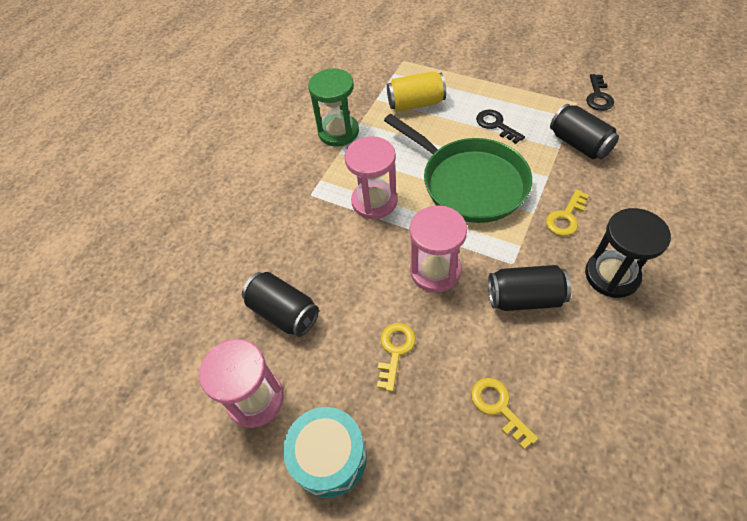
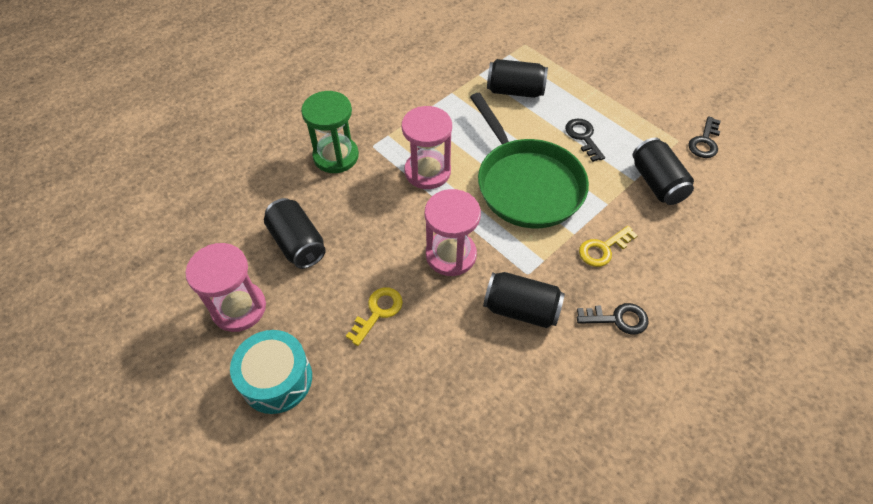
camera: 15 degrees right, 0 degrees up
(338, 132) = (427, 95): green hourglass -> green hourglass (336, 156)
(416, 104) = (515, 91): yellow can -> black can
(498, 407) = (444, 395): yellow key -> none
(611, 275) = (617, 319): black hourglass -> black key

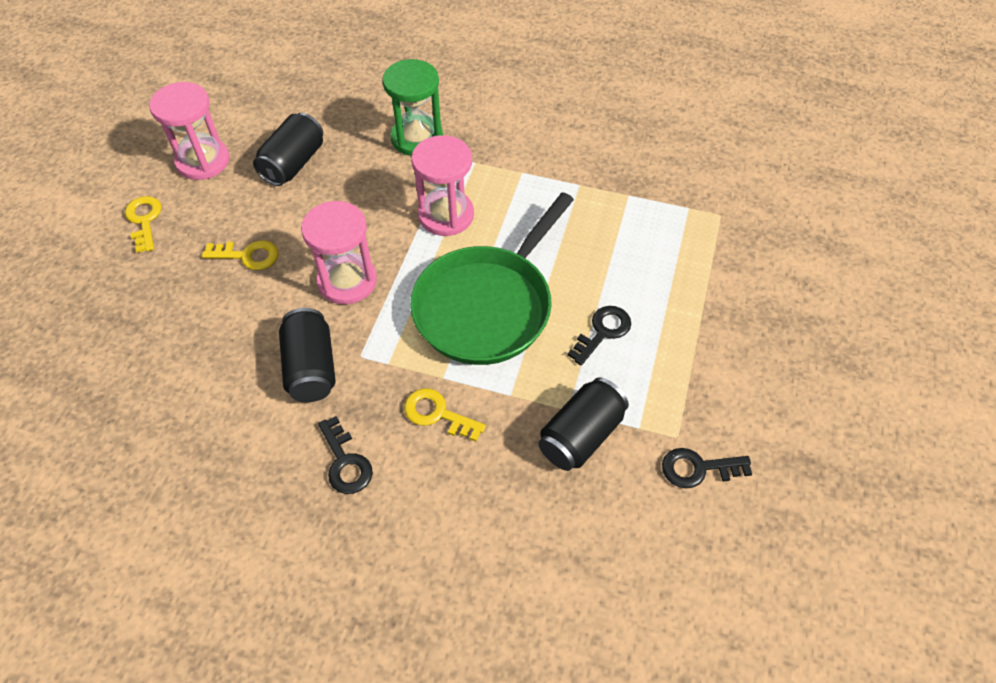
camera: 60 degrees right, 0 degrees up
(277, 379) = (144, 220): turquoise drum -> yellow key
(515, 91) = (628, 238): black can -> none

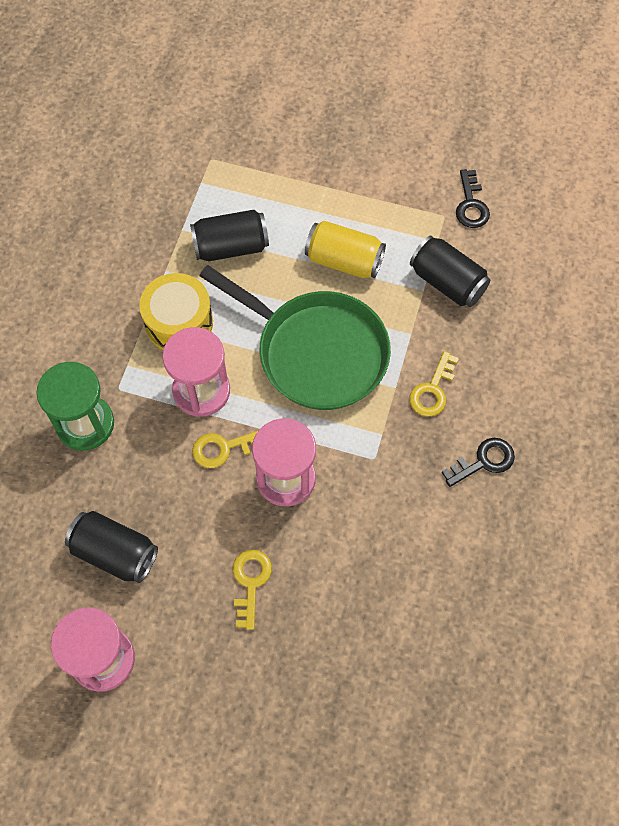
camera: 90 degrees left, 10 degrees up
(144, 220) = (195, 709): yellow key -> yellow key (224, 448)
(311, 368) = (389, 501): black can -> black can (231, 247)
(521, 196) = (179, 322): none -> yellow drum
(602, 332) = (344, 261): black key -> yellow can

